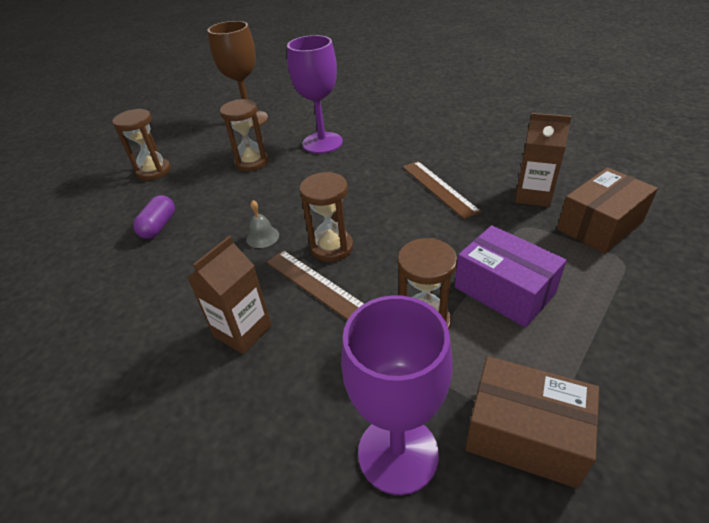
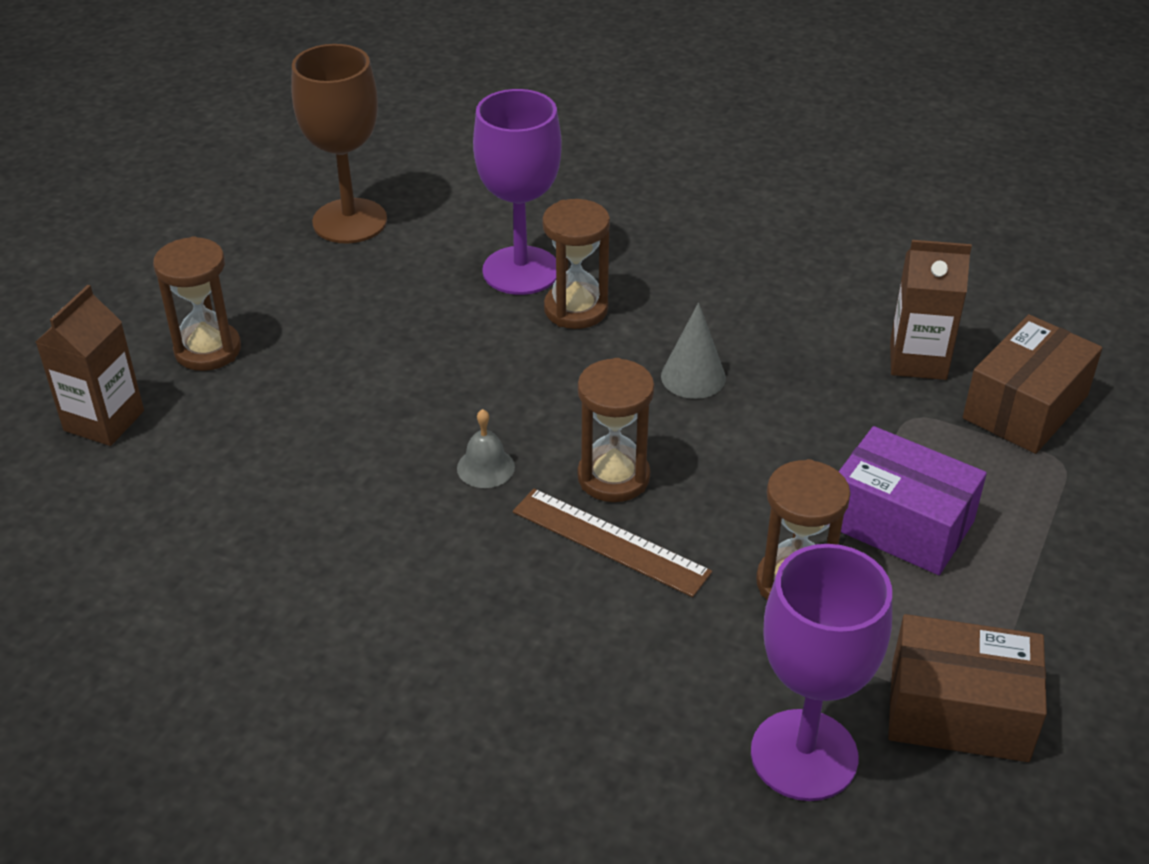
camera: 15 degrees left, 0 degrees up
(159, 226) = (283, 462): purple capsule -> none
(243, 331) = (522, 625): brown carton -> brown carton (104, 421)
(252, 162) = (399, 320): brown hourglass -> brown hourglass (576, 309)
(396, 197) = (693, 377): none -> grey cone
(439, 188) = (762, 355): brown ruler -> none

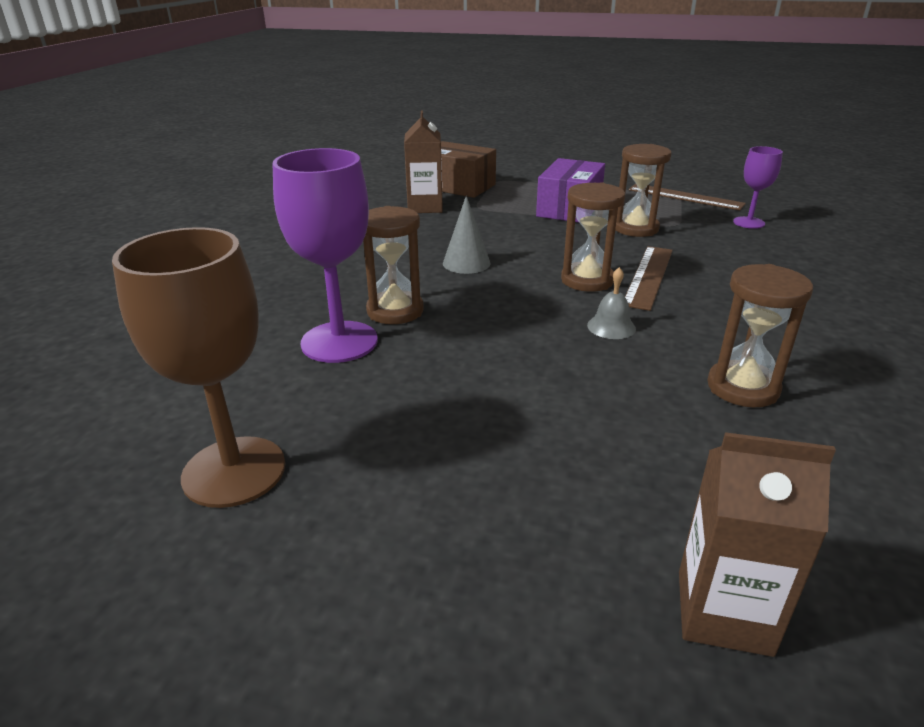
camera: 100 degrees left, 10 degrees down
(208, 350) = (534, 541): brown hourglass -> brown hourglass (742, 387)
(804, 755) = (749, 223): purple goblet -> purple goblet, size x0.55
(959, 711) = (685, 197): brown box -> brown ruler

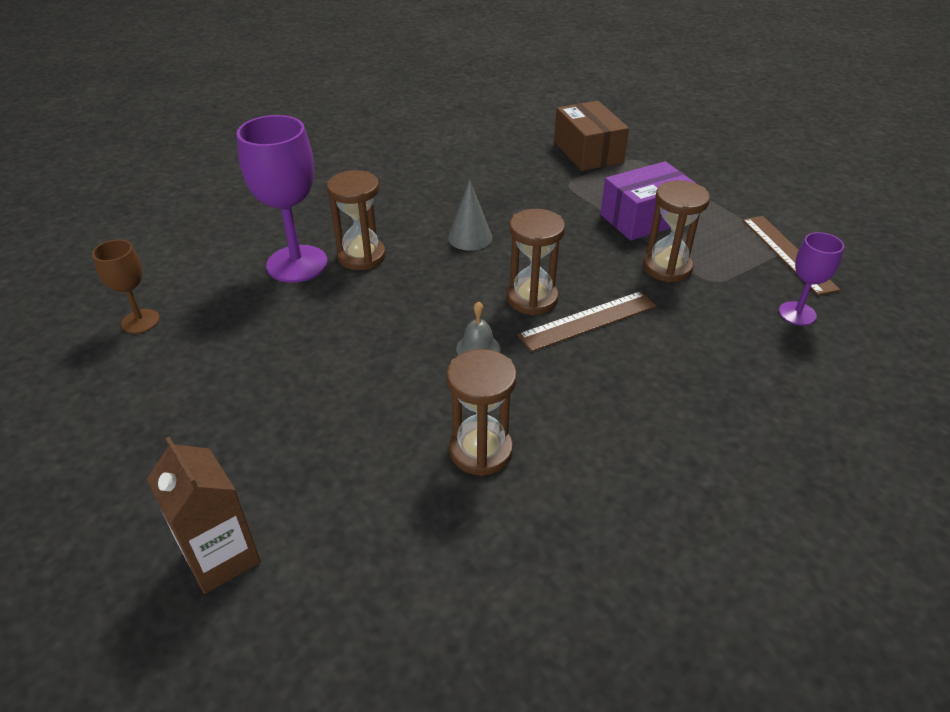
camera: 40 degrees right, 10 degrees up
(234, 471) = (140, 321): brown goblet -> brown goblet, size x0.55
(425, 207) = (526, 165): brown carton -> none

